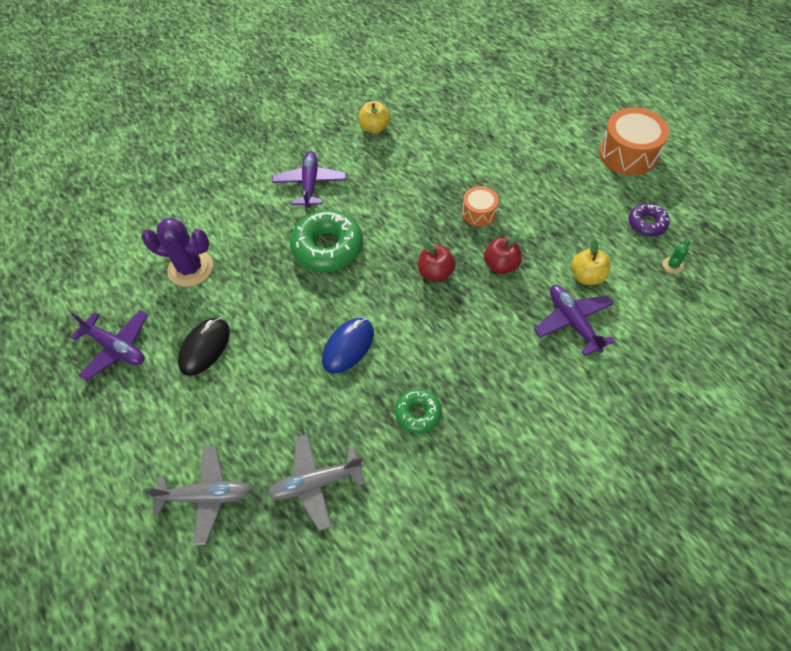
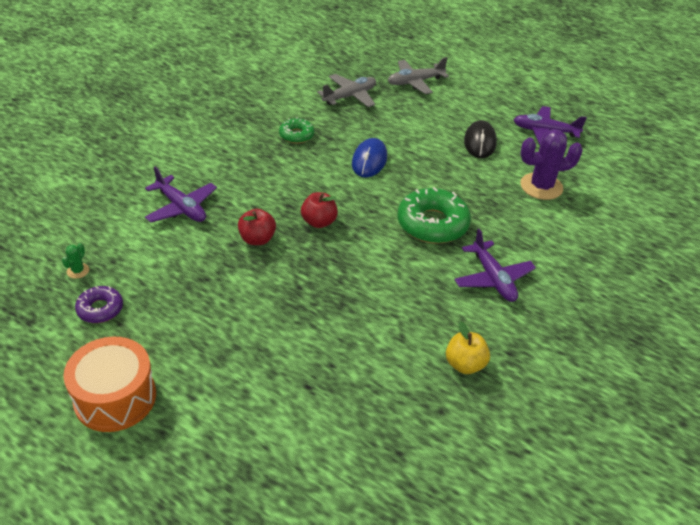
camera: 155 degrees right, 15 degrees down
(479, 213) = (294, 284): orange drum -> none
(587, 276) = (169, 245): yellow apple -> none

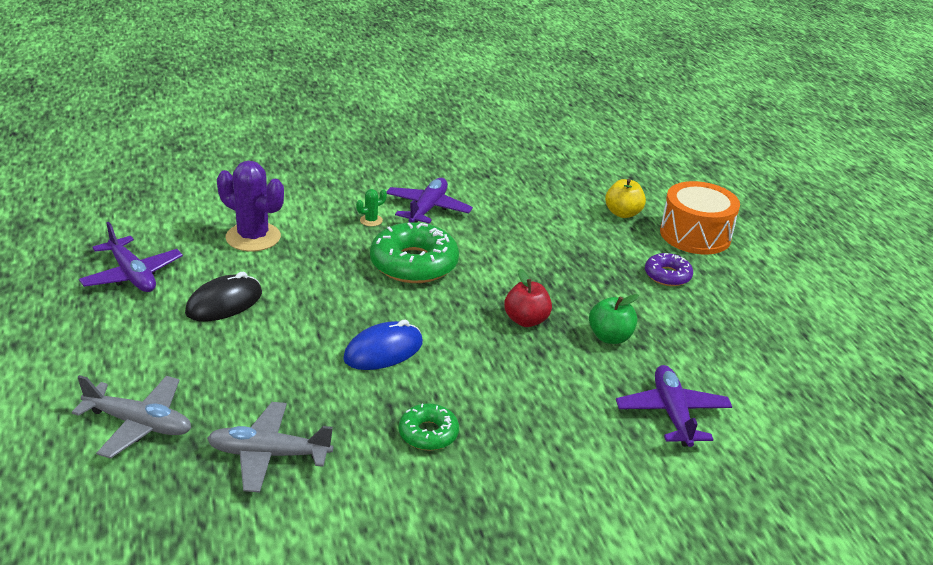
camera: 140 degrees left, 10 degrees down
(78, 271) = (835, 402): green cactus -> green cactus (371, 220)
(100, 309) = (820, 354): purple donut -> purple donut (667, 275)
(115, 397) = (829, 288): orange drum -> orange drum (695, 235)
(257, 239) = (610, 337): red apple -> green apple
(464, 364) = (529, 185): yellow apple -> yellow apple (622, 213)

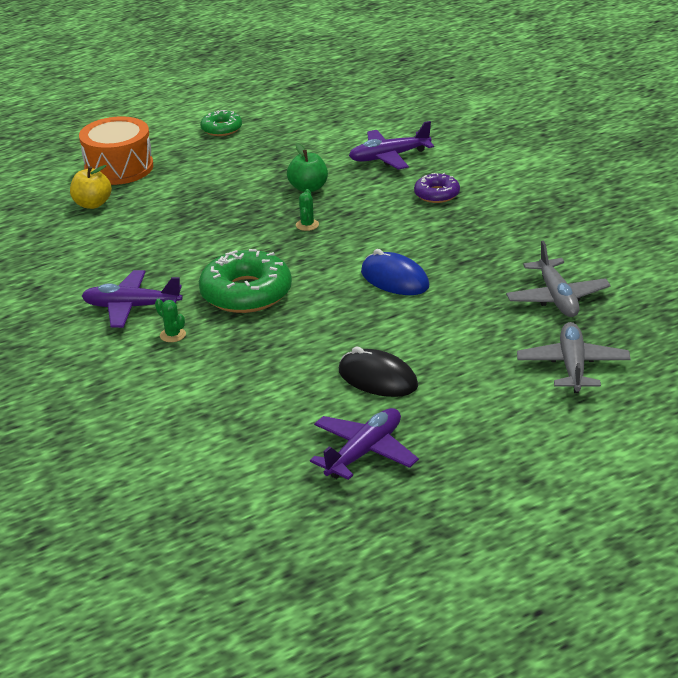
camera: 100 degrees left, 0 degrees up
(253, 237) = (246, 398): purple cactus -> none
(428, 433) = (482, 240): green donut -> green donut (221, 129)
(526, 320) = (307, 225): red apple -> green cactus
(667, 275) = (198, 174): purple donut -> purple donut (437, 194)

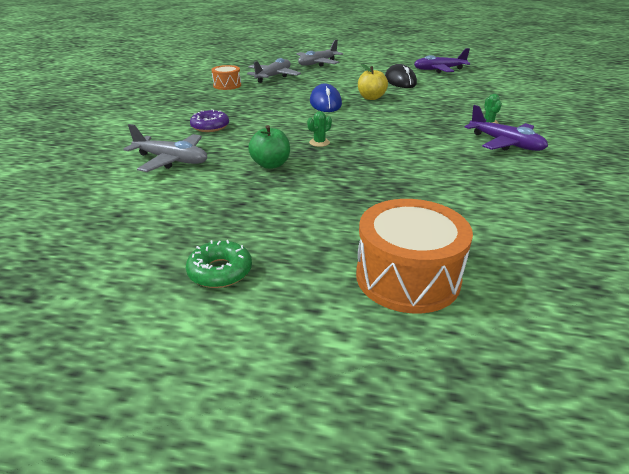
camera: 140 degrees left, 0 degrees up
(92, 204) = (480, 240): yellow apple -> yellow apple (371, 98)
(246, 293) = (418, 125): green donut -> none
(389, 157) = (171, 160): purple plane -> grey plane
(566, 251) = (227, 85): none -> orange drum

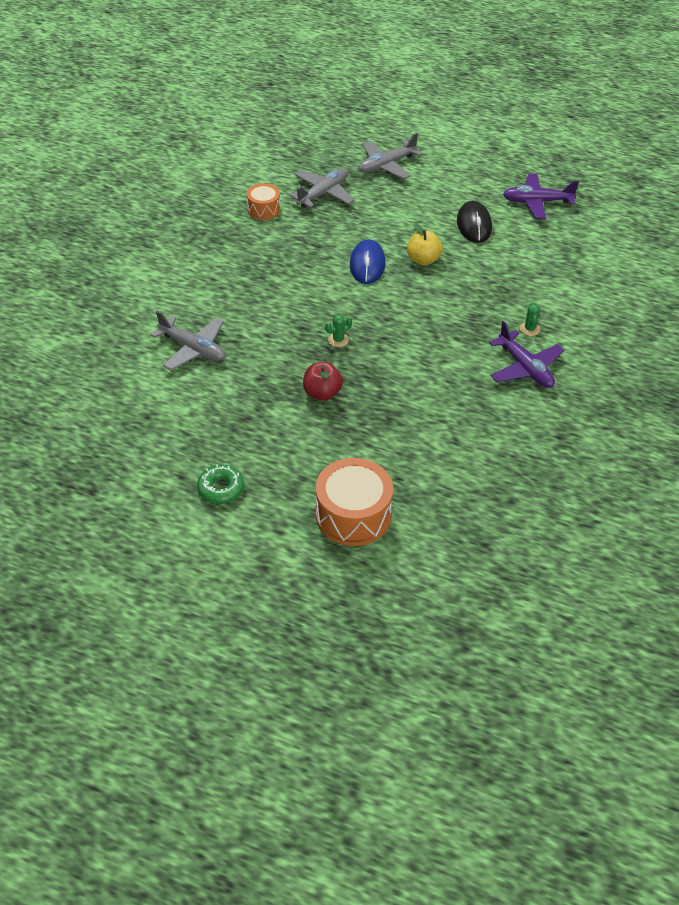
camera: 10 degrees right, 15 degrees up
(210, 126) = (234, 296): purple donut -> none
(271, 164) = (283, 368): green apple -> none
(318, 177) = (322, 393): none -> red apple

